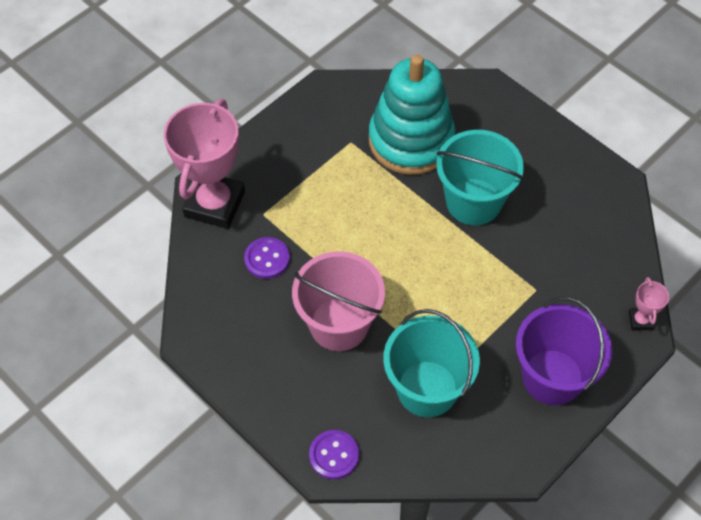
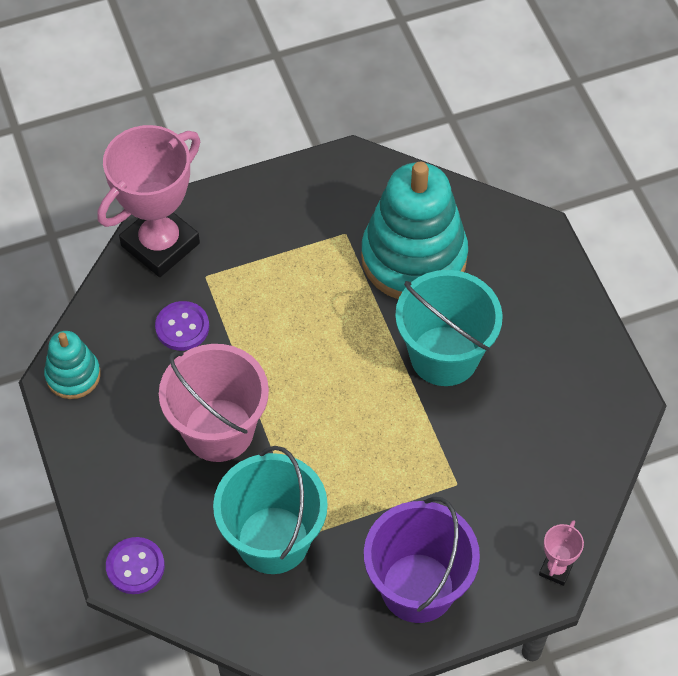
camera: 25 degrees right, 0 degrees up
(202, 330) = (73, 375): none -> turquoise stacking toy

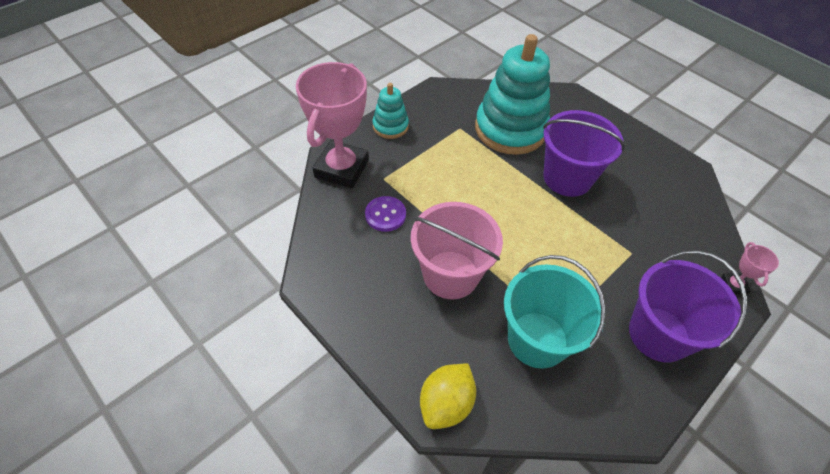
camera: 25 degrees left, 5 degrees down
(73, 375) = (321, 273): turquoise stacking toy -> turquoise stacking toy (390, 126)
(135, 566) = (446, 404): purple button -> yellow lemon
(444, 356) = (567, 178): turquoise bucket -> purple bucket

